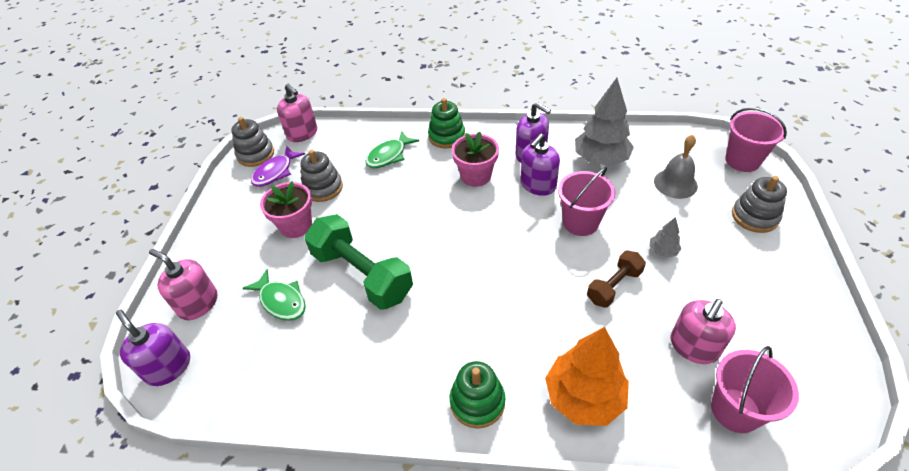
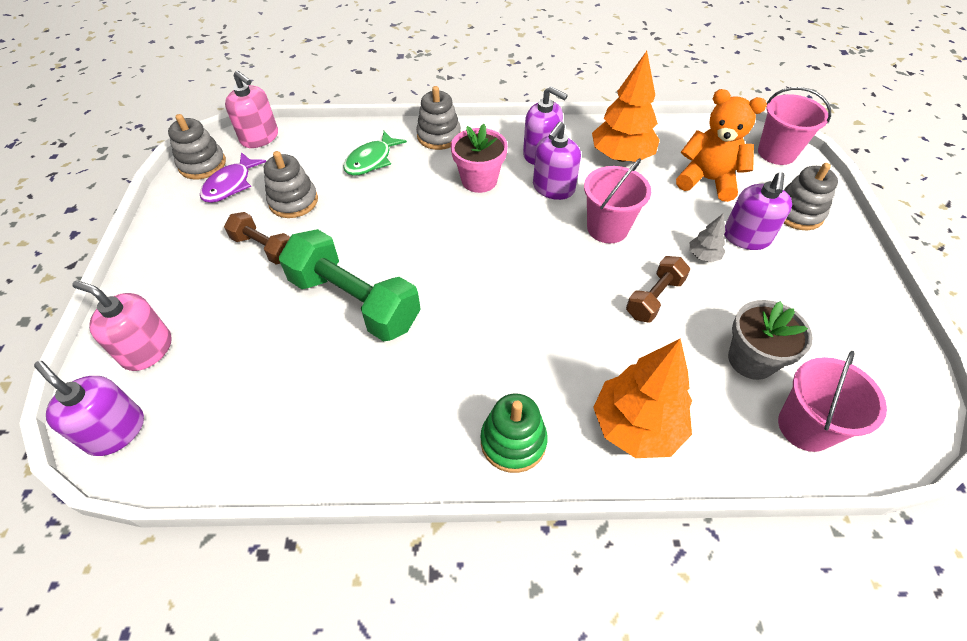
camera: 10 degrees left, 5 degrees up
(281, 301) = (256, 339): green fish -> none
(296, 226) = (264, 248): pink flower pot -> brown dumbbell
(447, 136) = (439, 136): green stacking toy -> grey stacking toy
(601, 159) = (621, 156): grey tree -> orange tree
(675, 183) = (707, 180): grey bell -> orange teddy bear
(693, 346) = (751, 360): pink soap dispenser -> grey flower pot
(704, 236) = (746, 237): none -> purple soap dispenser

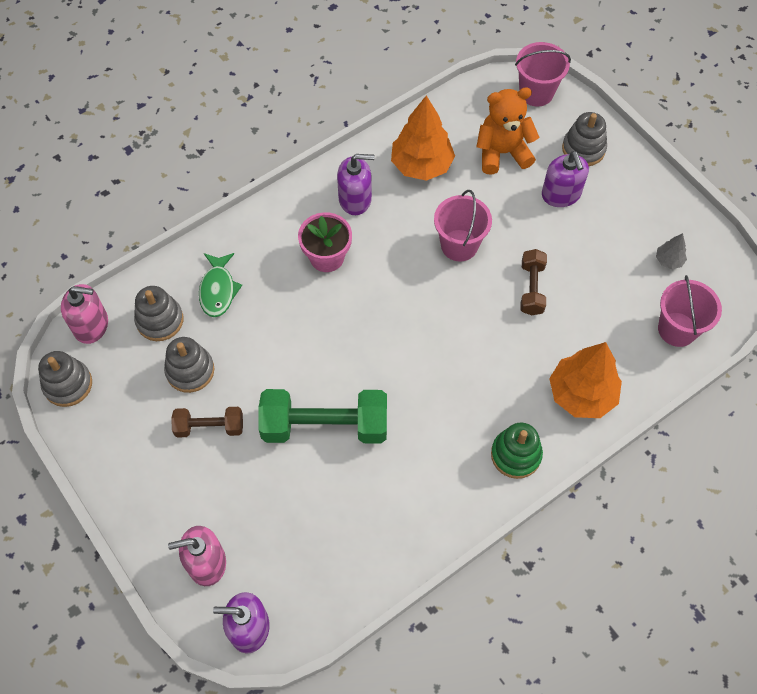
camera: 35 degrees left, 10 degrees up
(230, 185) = (117, 388): purple fish -> none
(439, 136) = (254, 229): grey stacking toy -> grey stacking toy (160, 320)
(553, 188) = (391, 230): purple soap dispenser -> none
(703, 256) = (542, 230): grey tree -> grey tree (668, 260)
(751, 360) = (621, 299): grey flower pot -> none

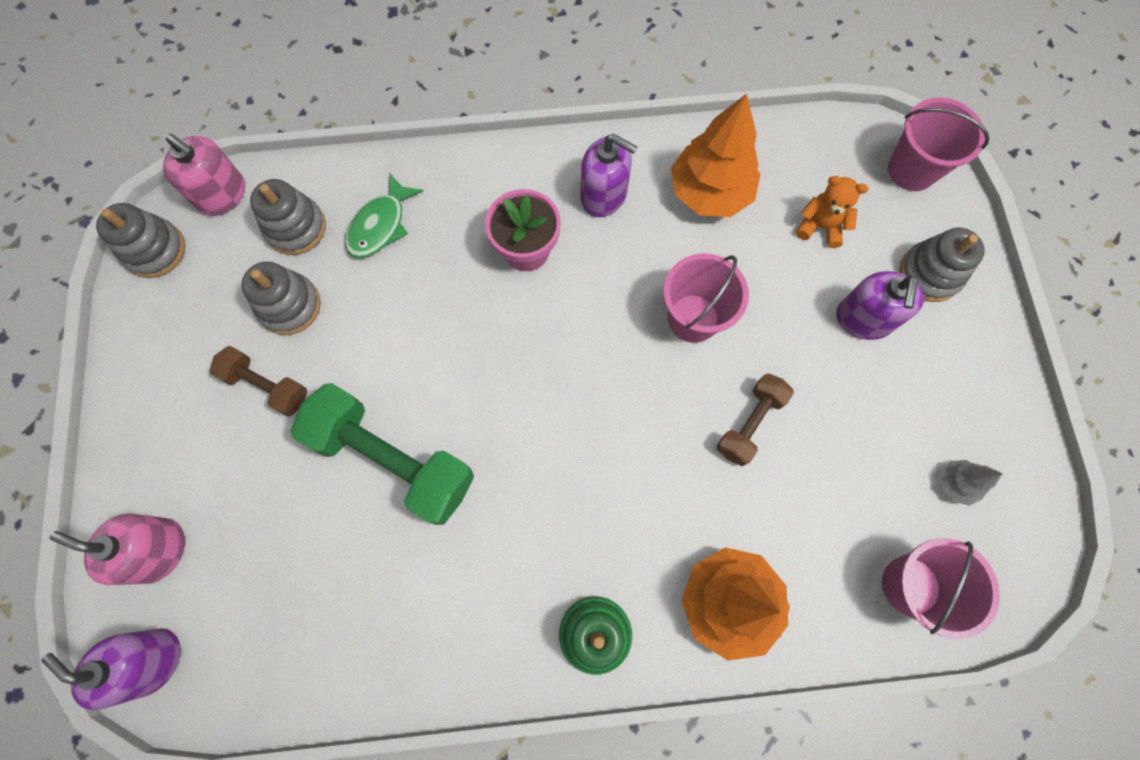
camera: 30 degrees right, 10 degrees up
(502, 153) = (820, 226): orange teddy bear -> orange teddy bear, size x0.61

